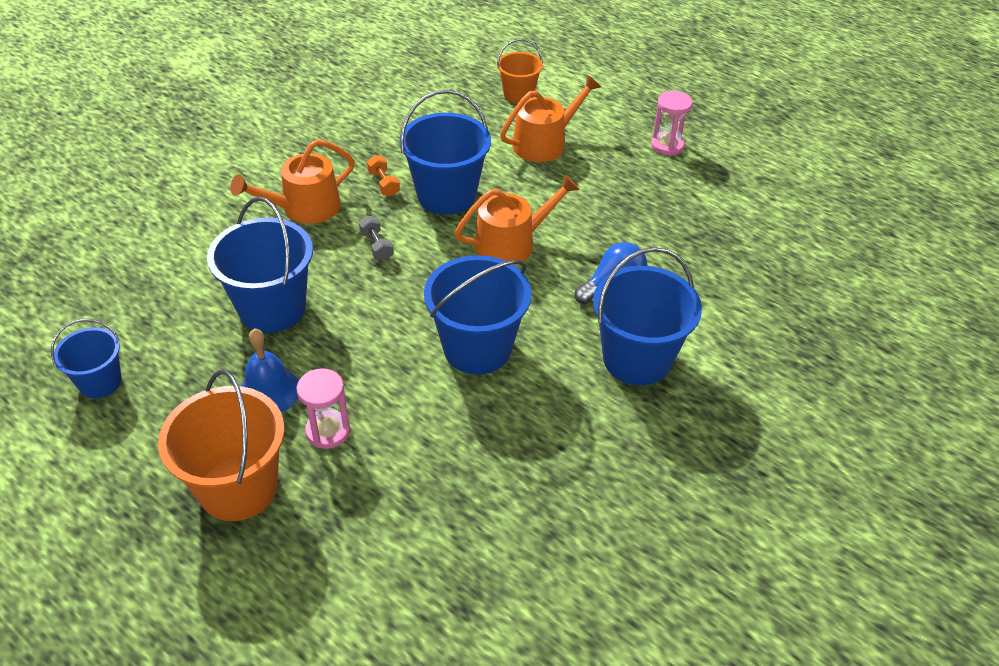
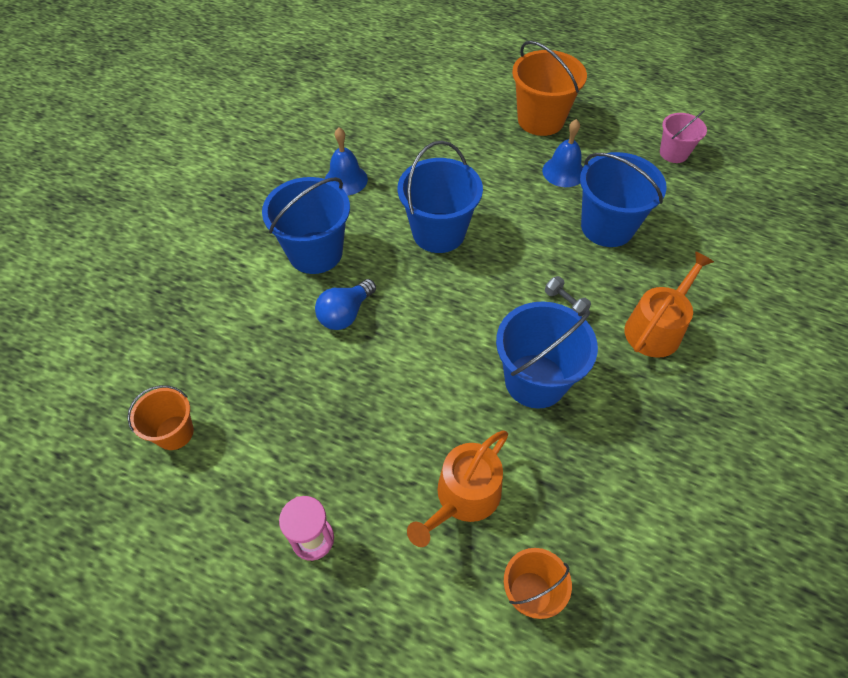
camera: 165 degrees right, 10 degrees up
(100, 382) = (673, 153): blue bucket -> pink bucket
(328, 431) = (510, 158): pink hourglass -> none
(383, 184) = (604, 379): orange dumbbell -> none
(511, 243) = (448, 337): orange watering can -> none
(578, 453) = (346, 180): none -> blue bell
(787, 227) = (174, 432): none -> orange bucket

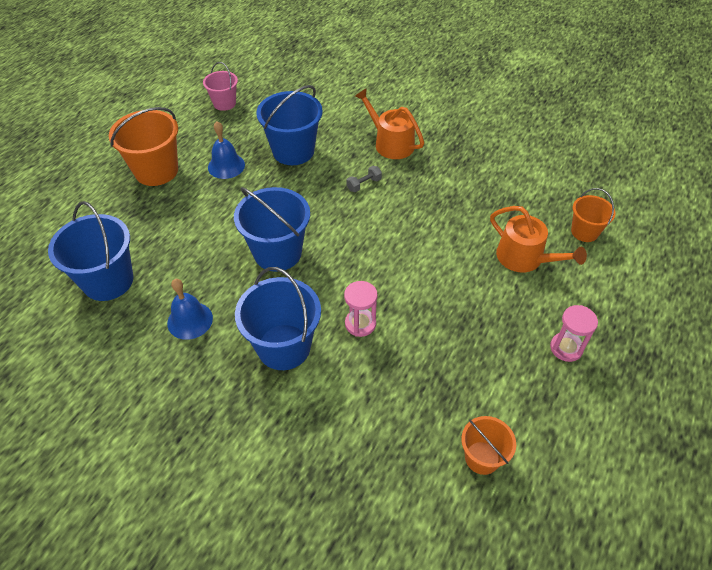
camera: 85 degrees left, 5 degrees down
(345, 314) = (360, 324): blue light bulb -> pink hourglass
(535, 381) = (431, 210): blue bucket -> blue bucket (108, 281)

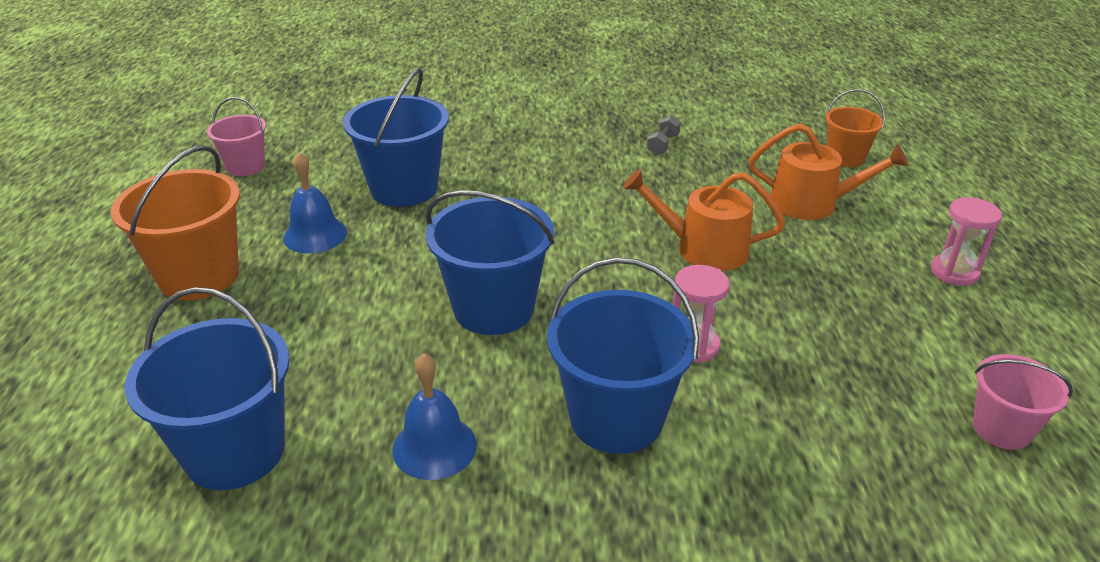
camera: 30 degrees left, 15 degrees down
(364, 184) = (540, 194): grey dumbbell -> grey dumbbell (663, 145)
(390, 143) = (531, 143): orange watering can -> orange watering can (703, 248)
(482, 457) = (1001, 429): orange bucket -> pink bucket

